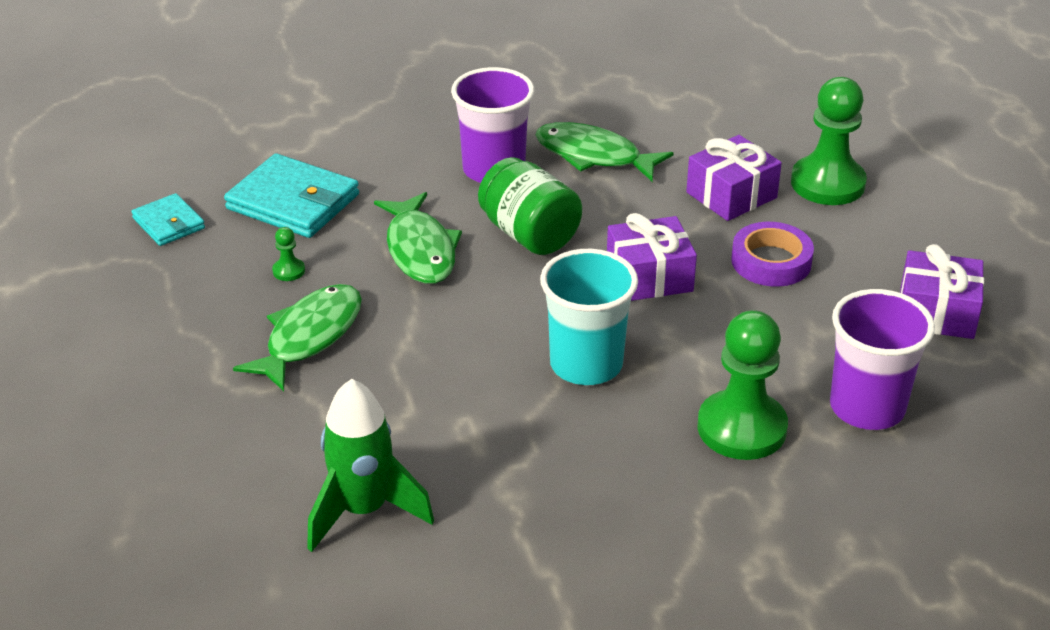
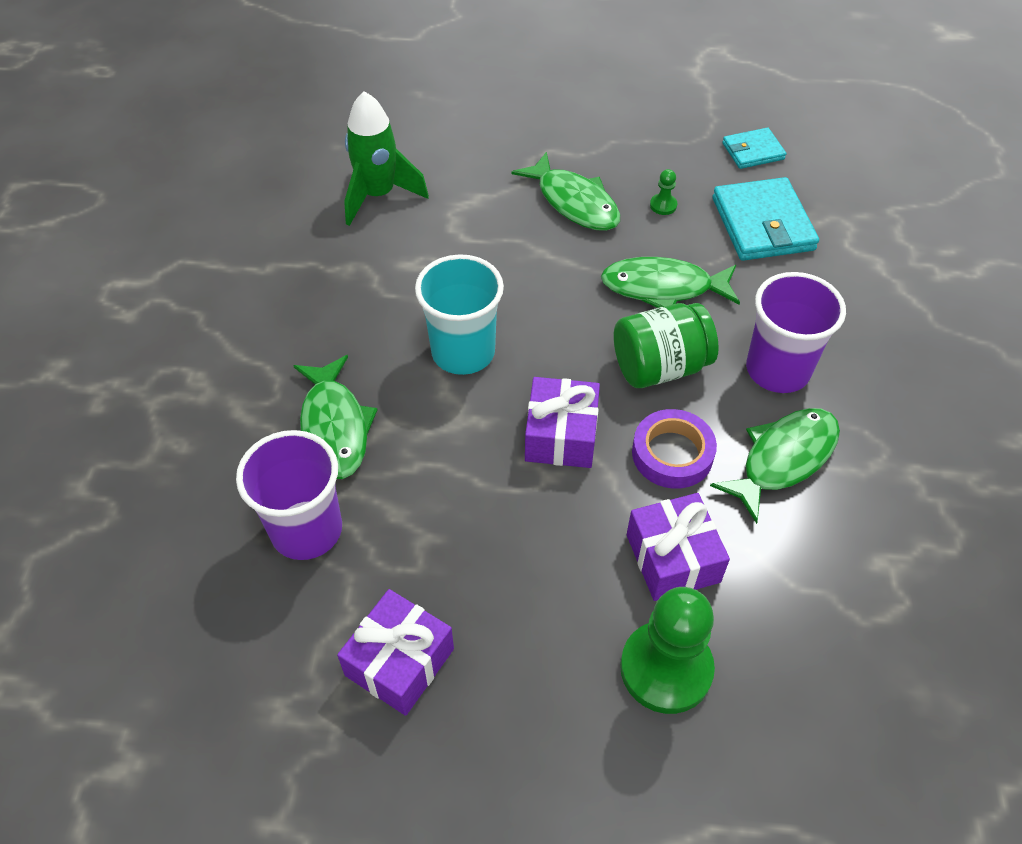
camera: 110 degrees right, 15 degrees up
(293, 202) = (762, 224): turquoise wallet -> turquoise wallet turned 60 degrees counterclockwise
(741, 428) = (334, 427): green pawn -> green fish
(771, 261) = (544, 546): purple tape -> purple tape (672, 454)

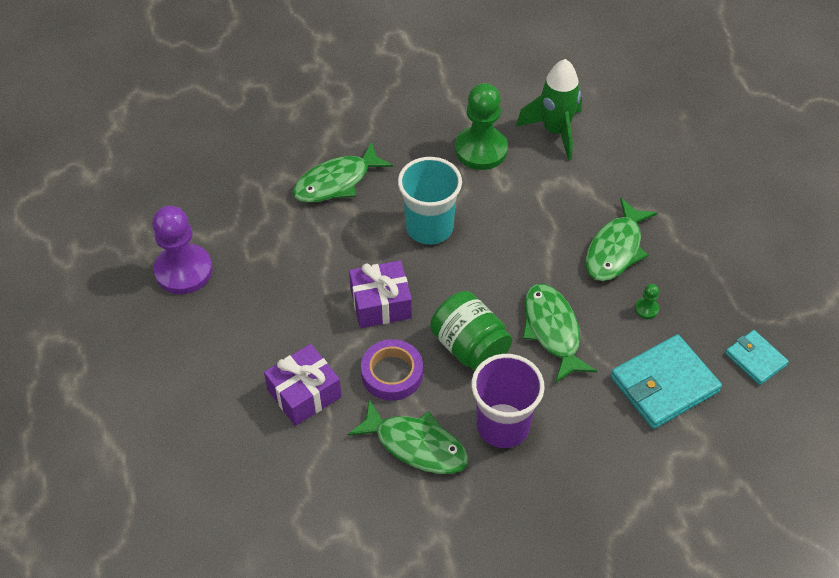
camera: 70 degrees right, 0 degrees up
(306, 530) = (256, 196): purple cup -> none
(399, 662) = (183, 271): purple gift -> purple pawn
(666, 668) = (221, 408): green pawn -> green pawn (481, 150)

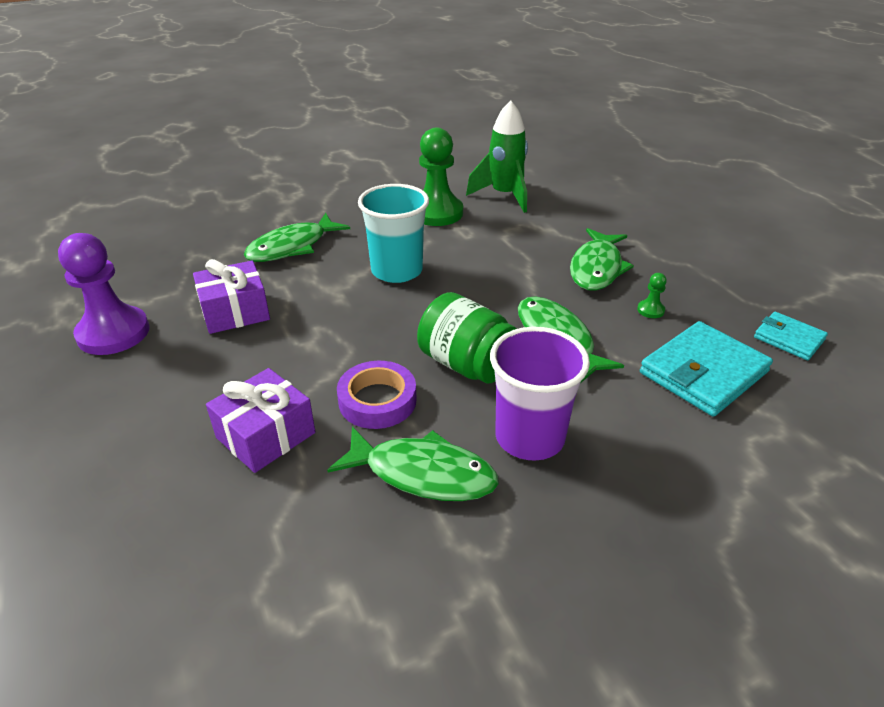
camera: 10 degrees left, 15 degrees down
(381, 304) = (353, 337): purple gift -> purple gift (235, 312)

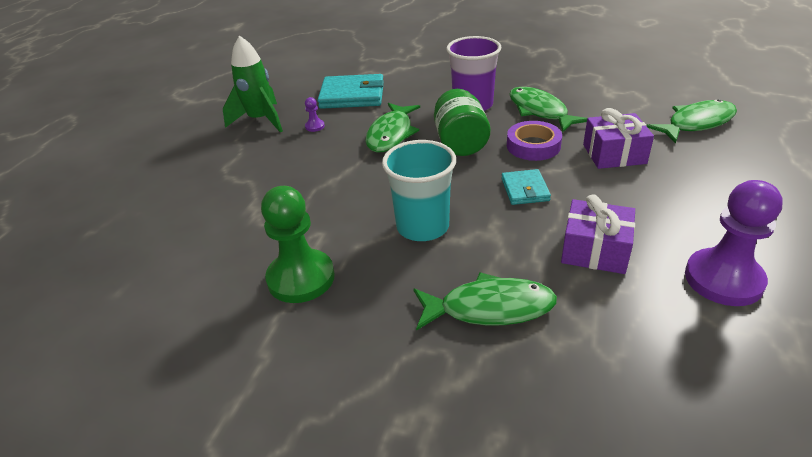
camera: 135 degrees left, 0 degrees up
(504, 196) = (210, 266): green rocket -> green rocket (260, 120)
(596, 268) = (289, 161): green fish -> green fish (696, 123)
(650, 310) = (315, 126): green pawn -> purple pawn
(788, 338) = (286, 91): turquoise wallet -> turquoise wallet (525, 189)

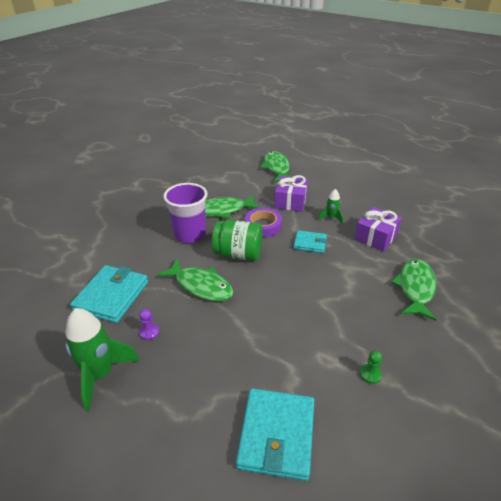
camera: 75 degrees left, 0 degrees up
(212, 224) = (276, 435): none -> turquoise wallet
(301, 278) = (370, 374): green pawn -> green pawn, size x0.41
(422, 226) = (331, 297): turquoise cup -> none
(606, 197) = (331, 218): none -> green rocket
(723, 279) = (406, 209): purple pawn -> none

